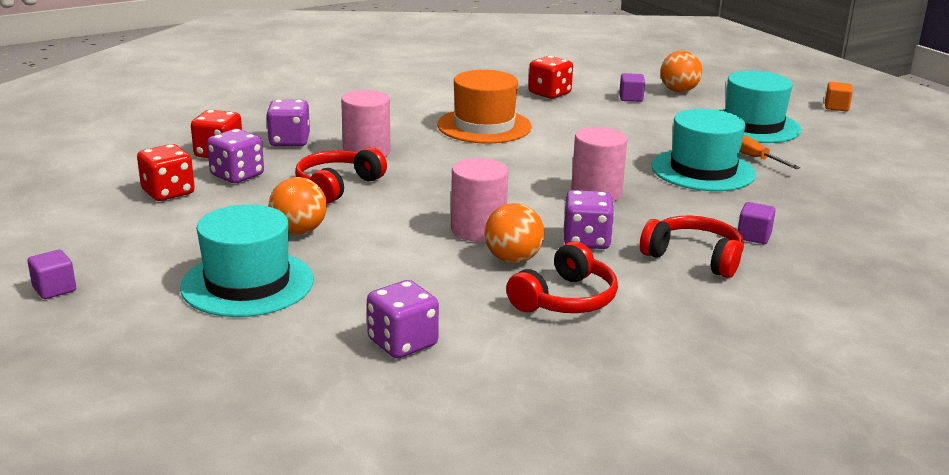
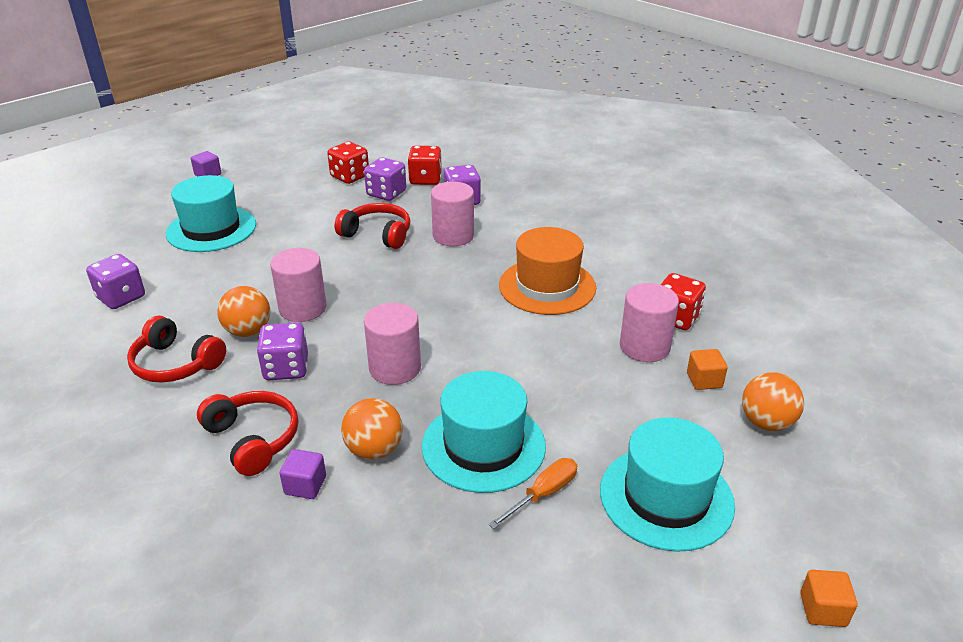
camera: 80 degrees right, 10 degrees up
(299, 231) = (292, 233): orange ball -> orange ball (374, 450)
(586, 108) = (644, 347): none -> pink cylinder
(631, 98) = (704, 380): purple cube -> orange cube
(694, 257) = (253, 439): red headphones -> red headphones turned 60 degrees counterclockwise

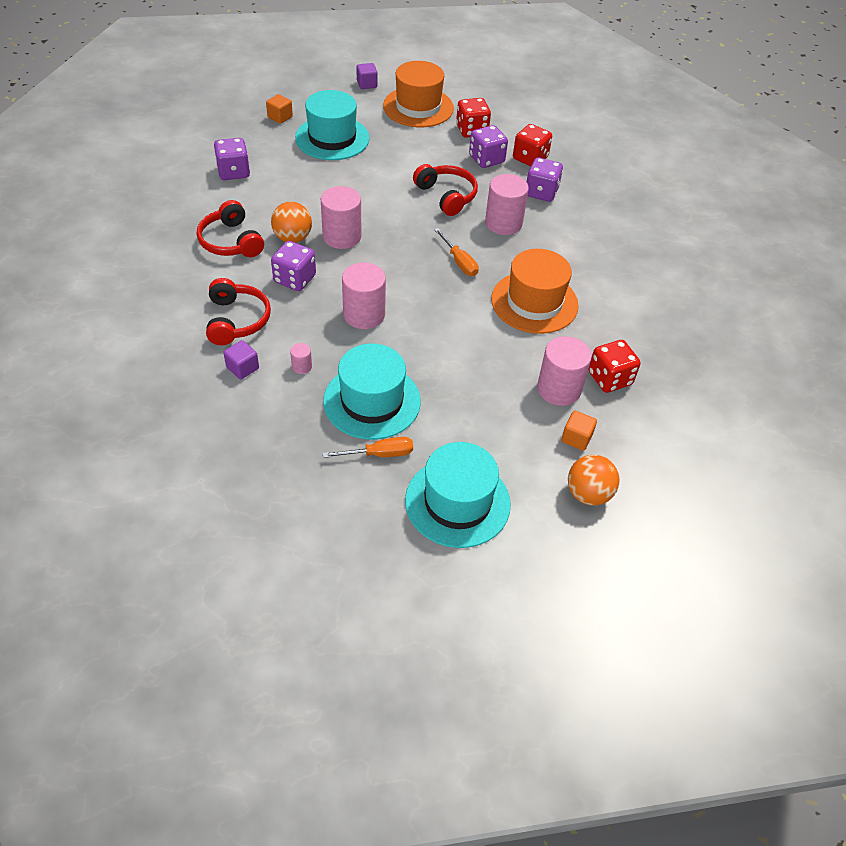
camera: 30 degrees right, 15 degrees up
(279, 176) = (418, 107): none -> orange hat
(374, 450) = (302, 366): orange ball -> pink cylinder
(444, 282) = (459, 262): none -> orange screwdriver
(823, 610) = (483, 628): orange cube -> orange cube (280, 117)

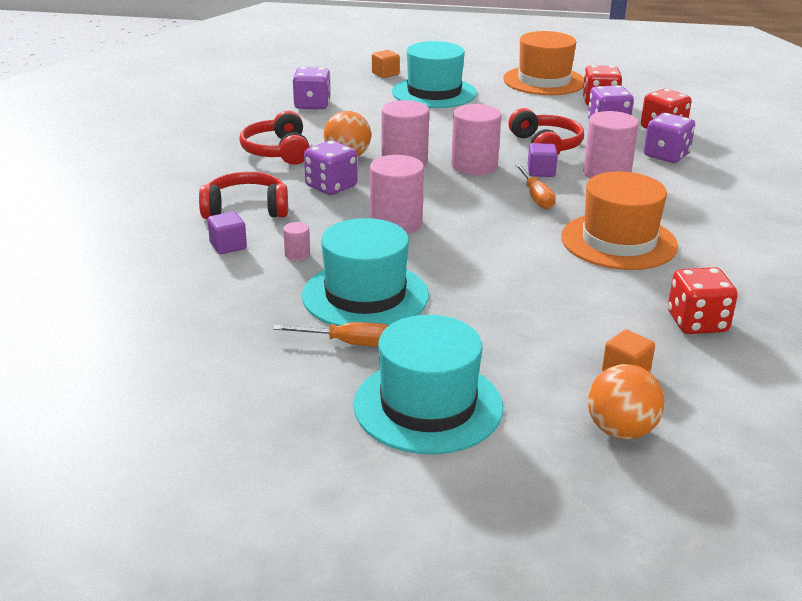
camera: 20 degrees right, 20 degrees down
(237, 320) = (246, 209): red headphones -> red headphones turned 105 degrees counterclockwise
(367, 84) = (493, 61): purple cube -> purple cube (541, 172)
(559, 389) = (619, 322): pink cylinder -> pink cylinder (474, 166)

